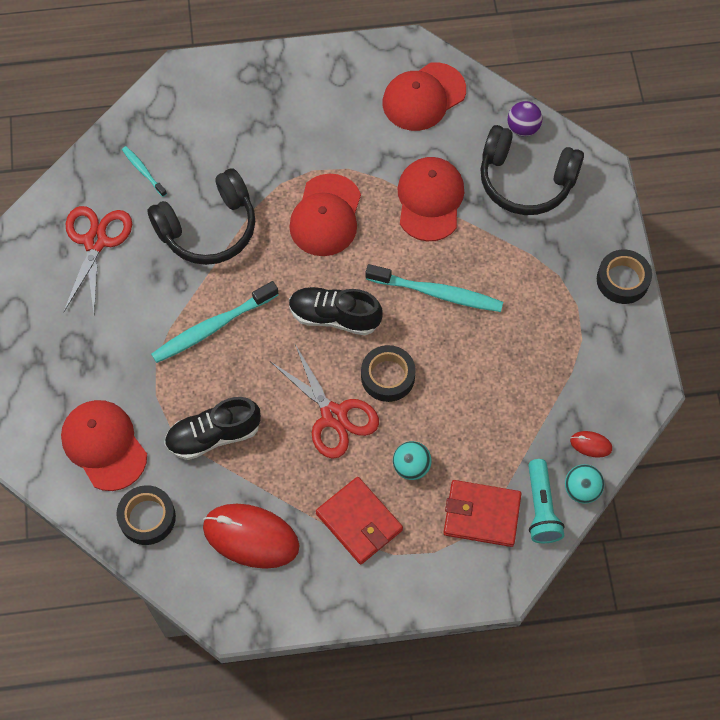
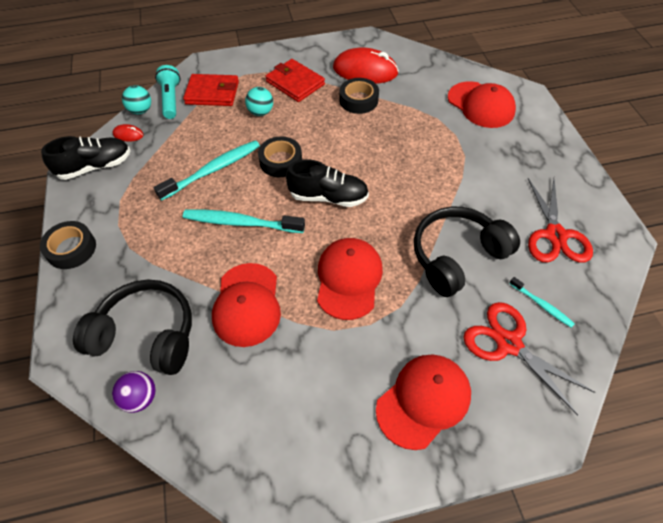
camera: 175 degrees right, 10 degrees down
(147, 517) = (435, 74): black tape -> black tape (358, 100)
(212, 327) = (427, 180): turquoise toothbrush -> turquoise toothbrush (213, 170)
(213, 435) = (405, 116): black shoe -> black shoe (95, 167)
(333, 416) = (320, 134): red scissors -> red scissors (509, 344)
(423, 97) = (254, 428): red cap -> red cap (423, 401)

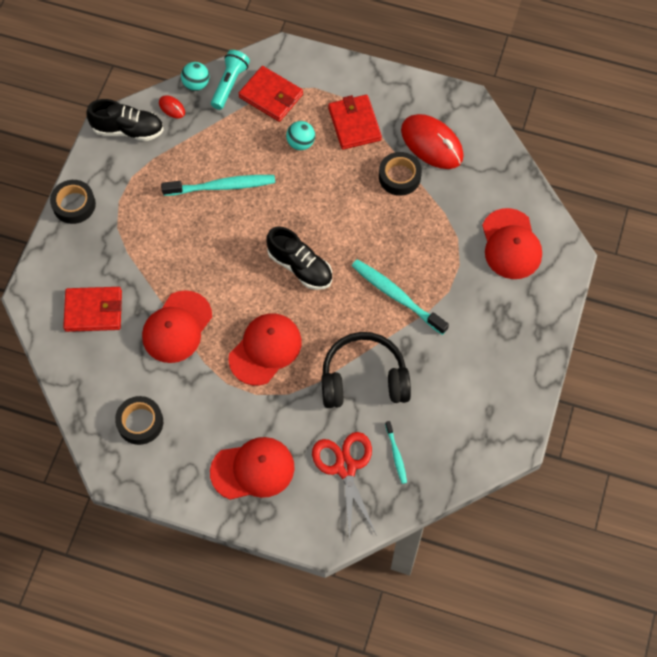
camera: 30 degrees right, 10 degrees up
(140, 398) = (66, 356): purple ball -> none
(146, 335) = (93, 311): black headphones -> red wallet
(241, 223) = (214, 252): turquoise toothbrush -> turquoise toothbrush (397, 296)
(281, 161) = (284, 208): black tape -> black tape (140, 422)
(555, 235) = (460, 407): red scissors -> none

